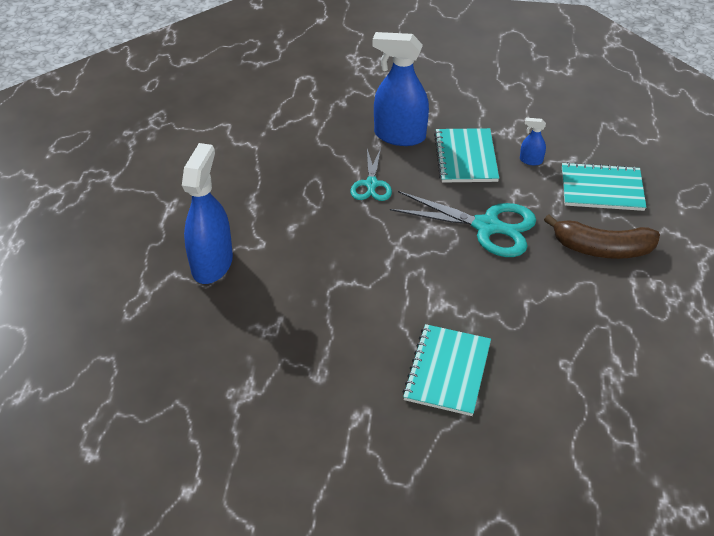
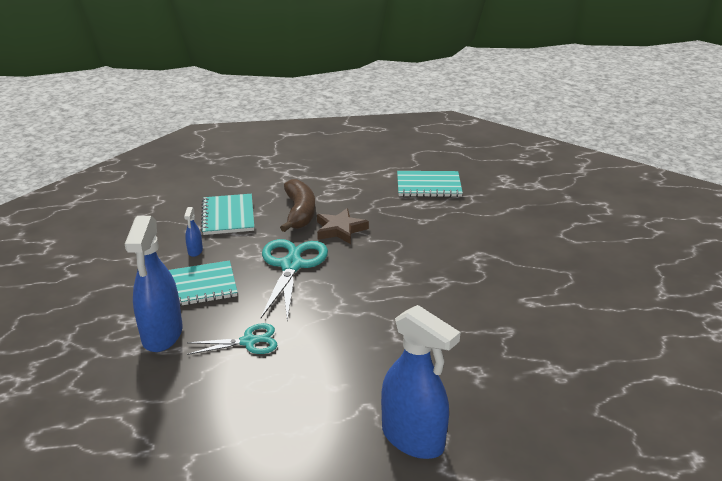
camera: 105 degrees left, 15 degrees down
(212, 264) = (413, 438): blue spray bottle -> blue spray bottle turned 135 degrees counterclockwise
(447, 371) = (460, 267): turquoise notebook -> turquoise notebook (428, 186)
(556, 278) = (340, 229): none -> brown star

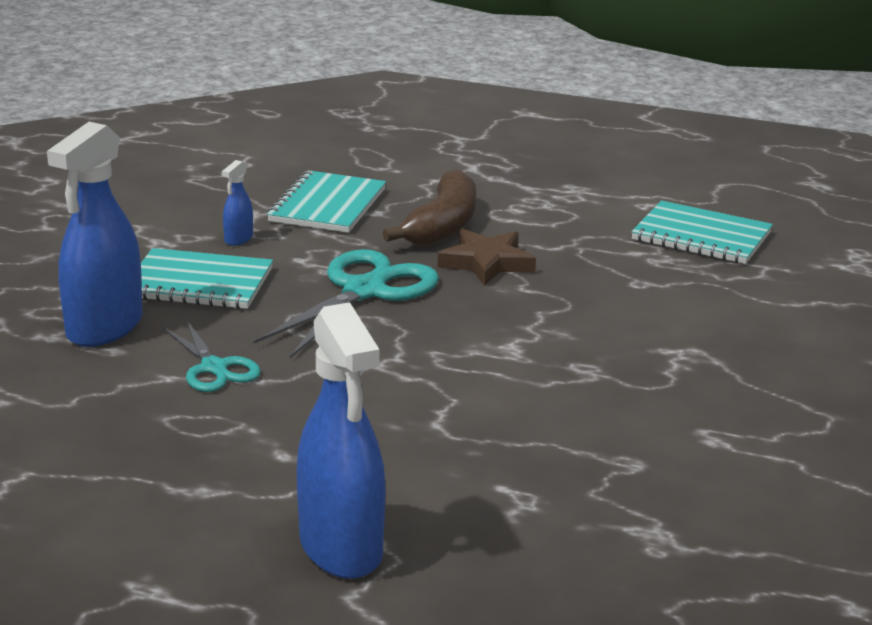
camera: 25 degrees right, 5 degrees down
(248, 341) = (214, 368): turquoise scissors -> turquoise scissors turned 45 degrees clockwise

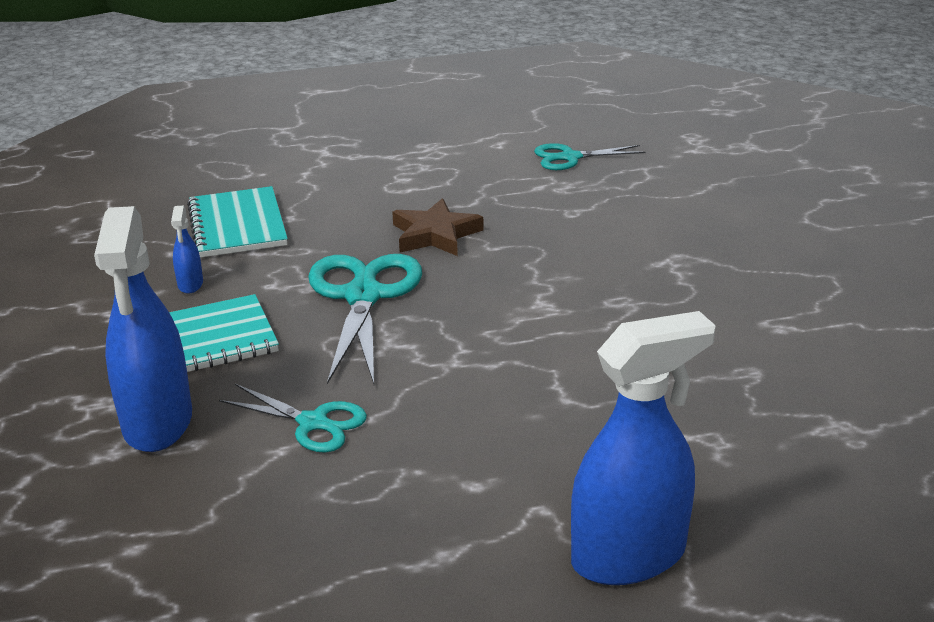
camera: 30 degrees left, 5 degrees up
(341, 548) = (629, 556): blue spray bottle -> blue spray bottle turned 60 degrees counterclockwise
(443, 226) = (360, 212): brown banana -> none
(701, 236) = (570, 157): turquoise notebook -> turquoise scissors

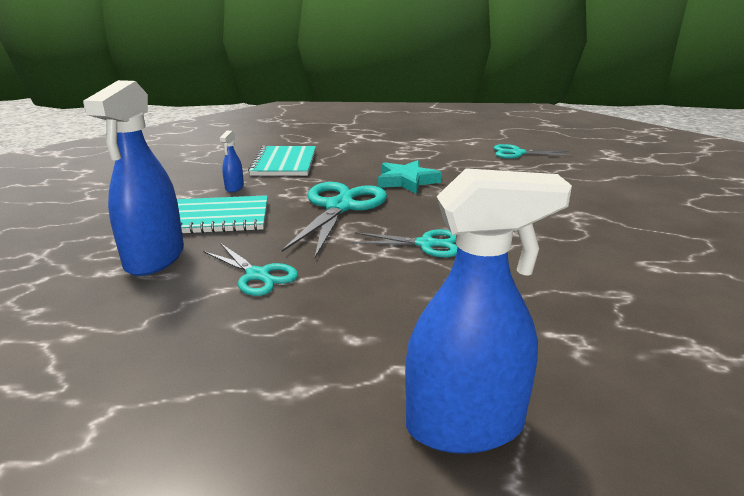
camera: 15 degrees right, 5 degrees down
(435, 234) = (407, 181): brown star -> turquoise star
(503, 339) = (426, 244): none -> turquoise scissors

